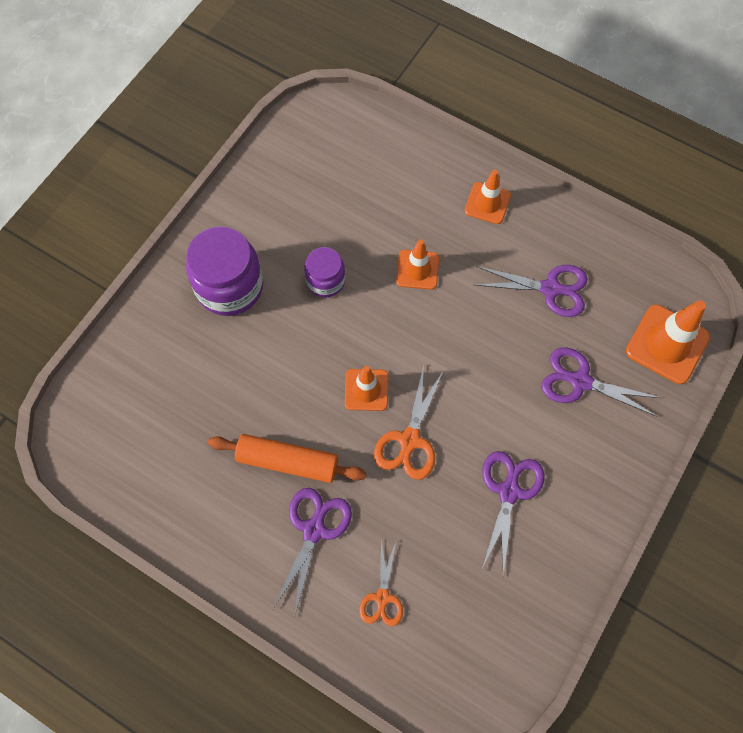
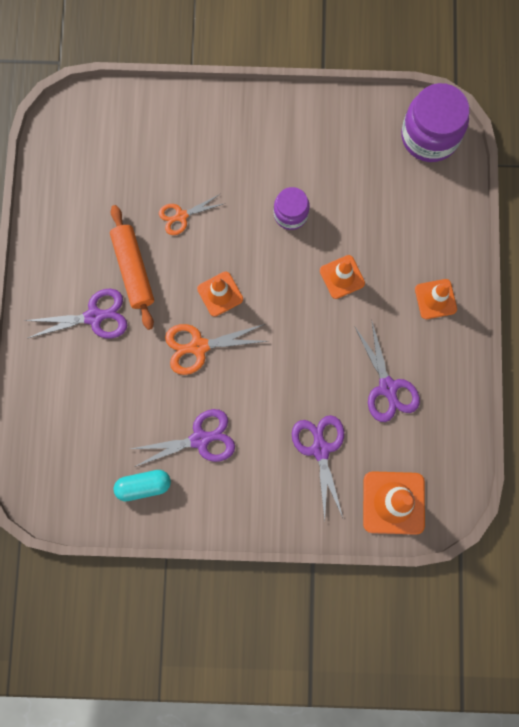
camera: 60 degrees right, 10 degrees up
(230, 287) = (243, 148): purple jar -> purple jar (429, 136)
(382, 597) = (73, 390): orange scissors -> orange scissors (181, 216)
(529, 577) = (143, 486): none -> turquoise capsule

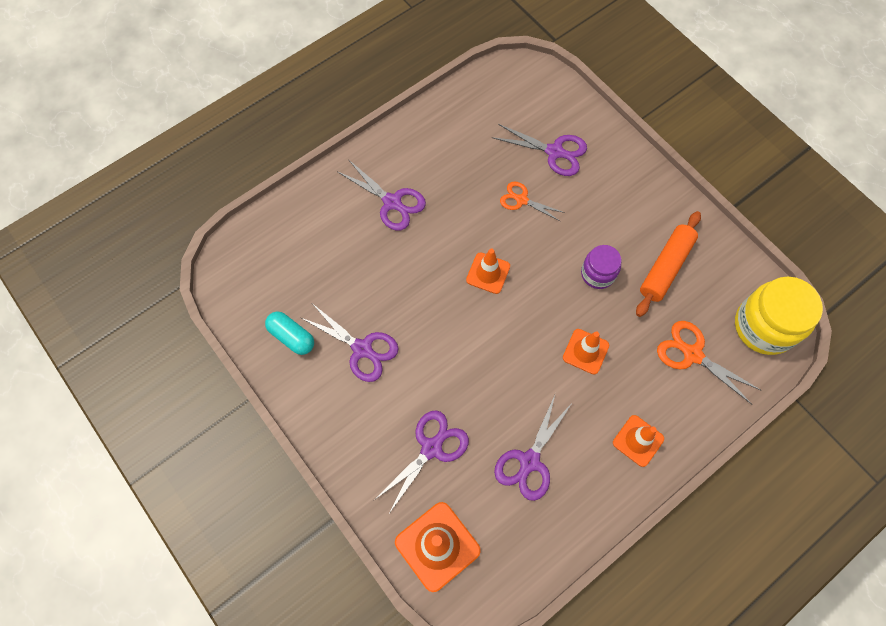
camera: 50 degrees right, 10 degrees down
(133, 270) = (451, 200): orange rolling pin -> orange rolling pin (665, 267)
(162, 155) = (554, 152): none -> purple scissors
(199, 346) = (434, 290): orange scissors -> orange scissors (692, 354)
(429, 136) = (764, 326): purple jar -> yellow jar

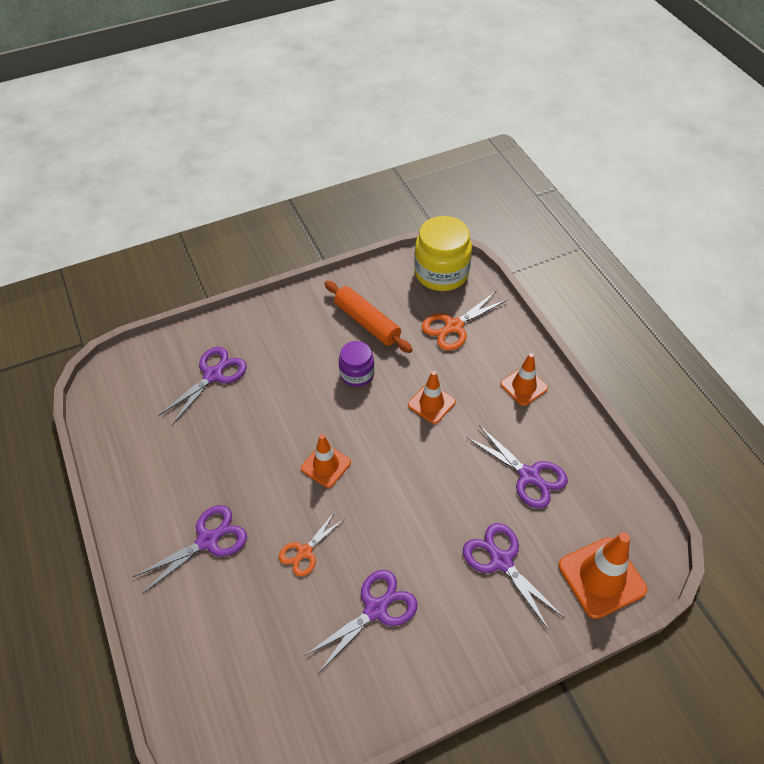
camera: 75 degrees left, 15 degrees down
(292, 337) = (339, 688): turquoise capsule -> none
(522, 200) = (255, 416): orange scissors -> orange scissors (305, 551)

